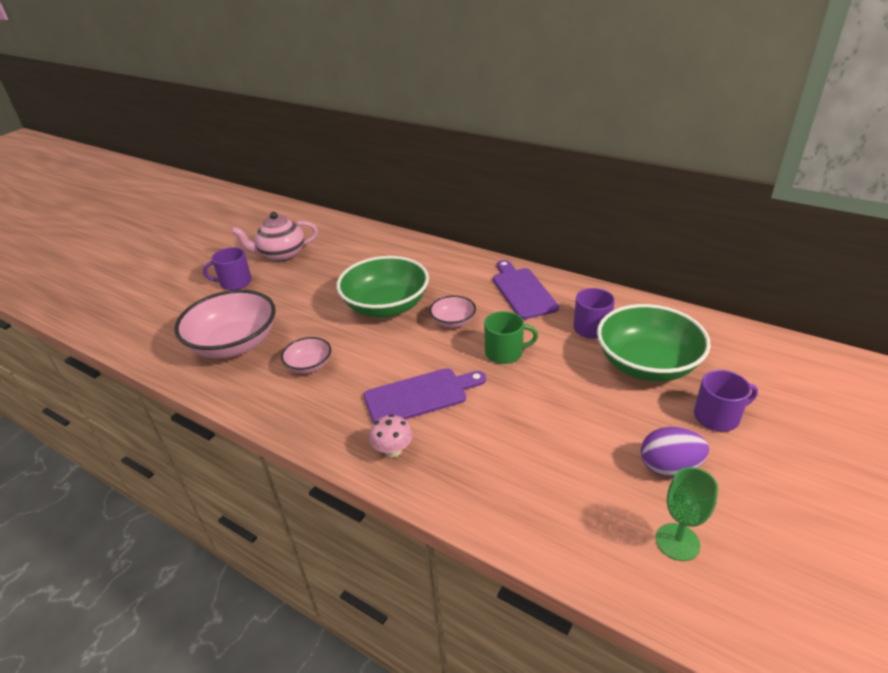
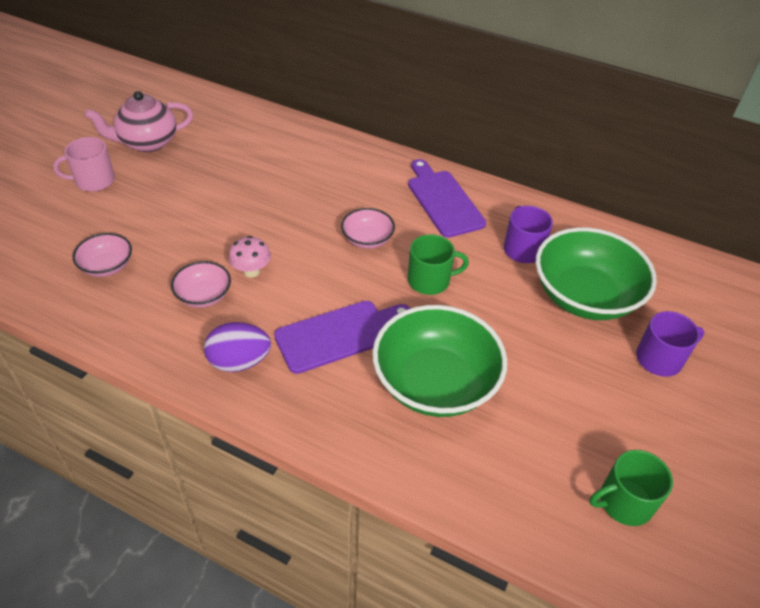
camera: 10 degrees left, 10 degrees up
(234, 344) = (107, 266): pink bowl -> pink bowl, size x0.49
(235, 282) = (94, 181): purple mug -> pink mug
(386, 306) = (286, 218): green bowl -> green bowl (435, 383)
(393, 451) = (315, 403): pink mushroom -> pink mushroom (251, 271)
(669, 467) = (613, 418): purple egg -> purple egg (239, 362)
(677, 542) = (624, 502): green goblet -> green mug

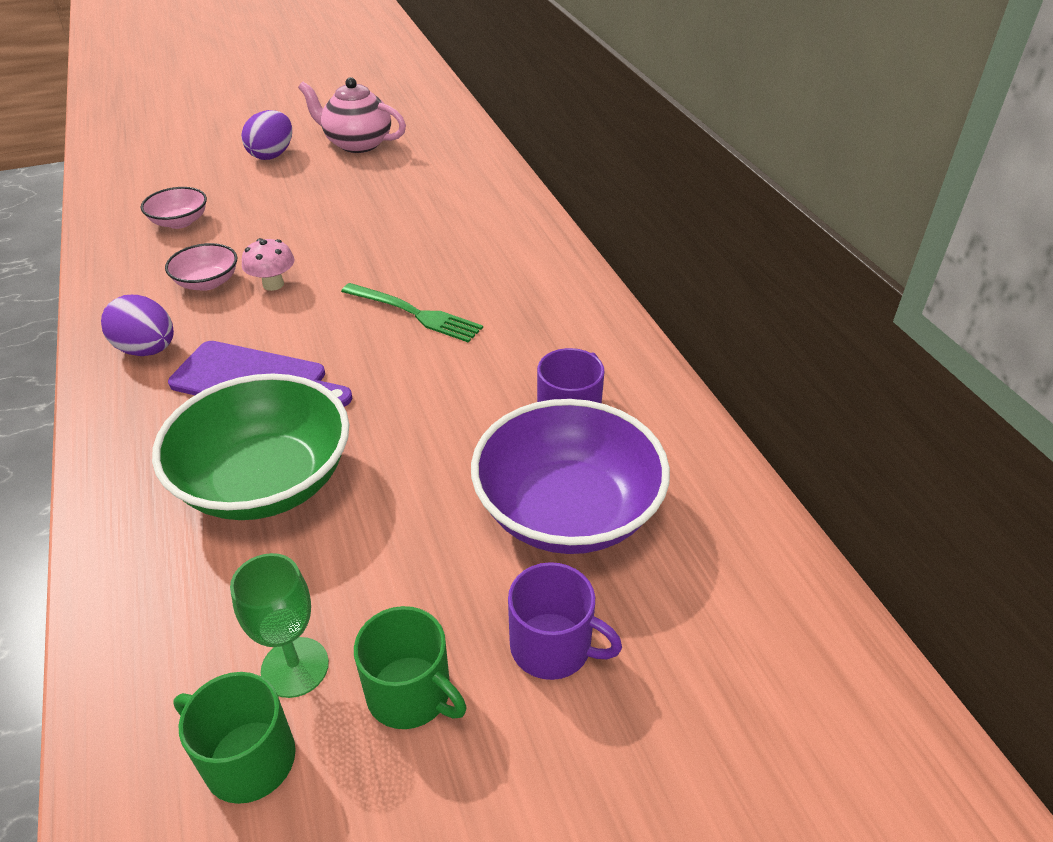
camera: 45 degrees right, 5 degrees down
(94, 181) = (272, 155): pink mug -> purple egg
(367, 239) = (416, 314): pink bowl -> green fork
(430, 280) = (416, 386): green mug -> green mug (410, 693)
(443, 200) = (554, 320): purple cutting board -> none
(584, 451) = (295, 667): none -> green goblet
(585, 296) = (567, 511): green bowl -> purple bowl

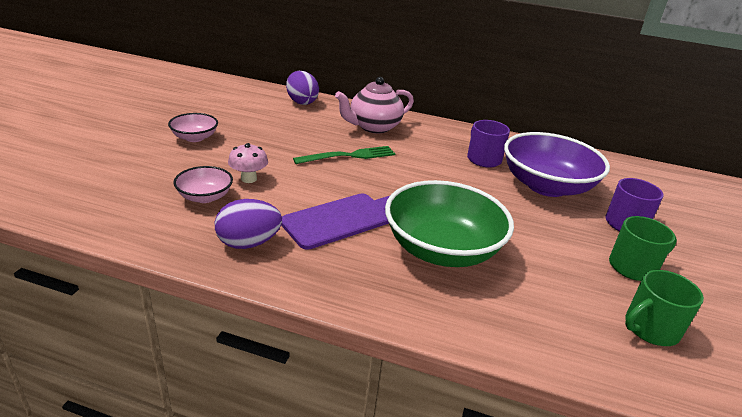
camera: 55 degrees left, 10 degrees down
(180, 222) = (104, 179): pink bowl -> pink bowl (195, 137)
(272, 155) = (88, 123): purple egg -> purple egg (301, 102)
(295, 667) = (596, 292): green goblet -> none
(357, 144) = (138, 100): pink teapot -> pink teapot (373, 127)

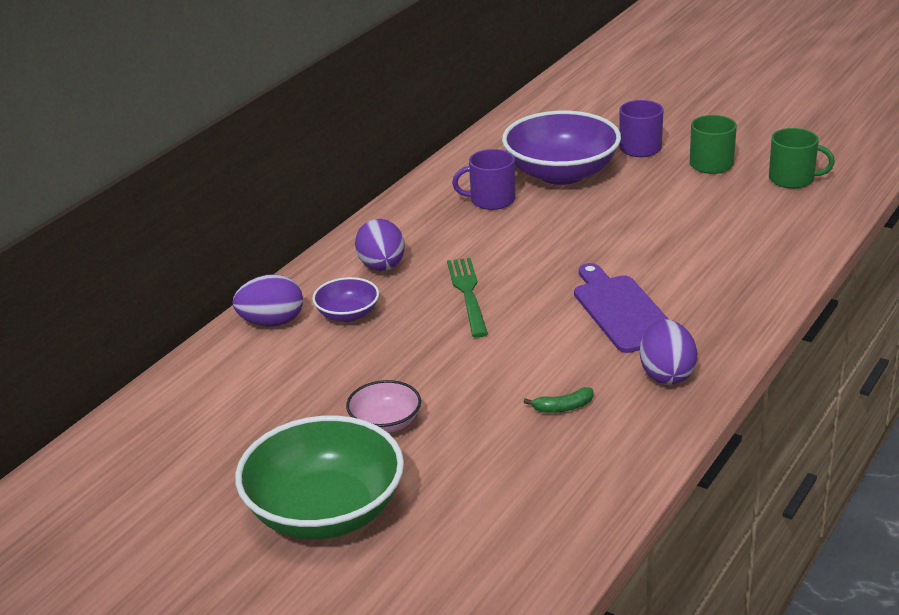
camera: 70 degrees left, 0 degrees up
(205, 197) = (563, 407): pink bowl -> green banana
(249, 179) = (520, 374): pink mushroom -> none
(314, 120) = (347, 314): none -> purple bowl
(373, 127) = (382, 267): pink teapot -> purple egg
(442, 249) = (681, 257): green bowl -> green bowl (325, 512)
(650, 328) = (792, 179): green mug -> green mug turned 60 degrees counterclockwise

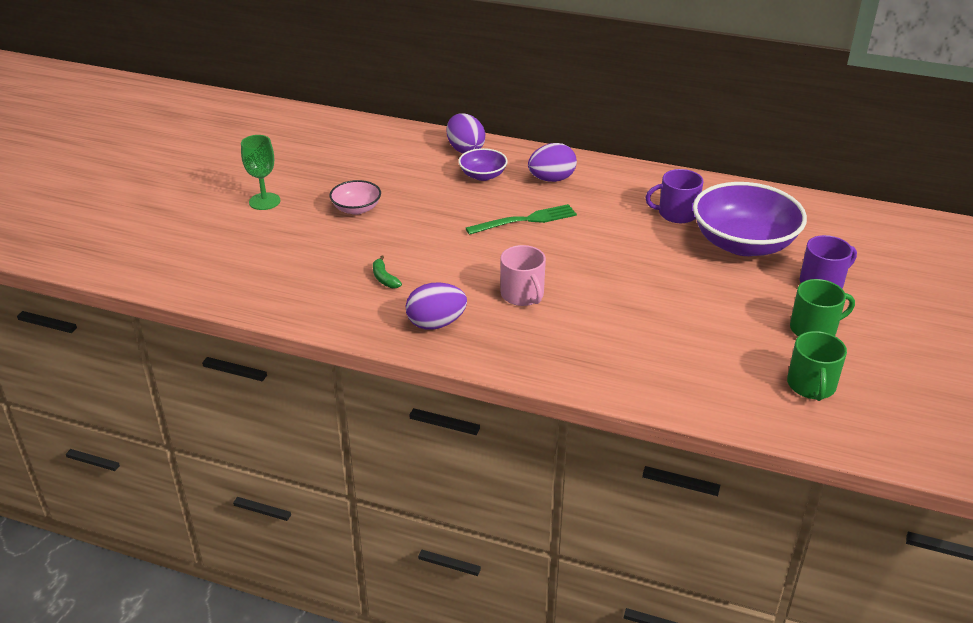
camera: 75 degrees right, 5 degrees up
(325, 512) = (264, 201): green bowl -> green goblet
(491, 200) = (676, 213): purple mug -> purple mug turned 75 degrees counterclockwise
(622, 311) = (522, 295): purple cutting board -> pink mug

